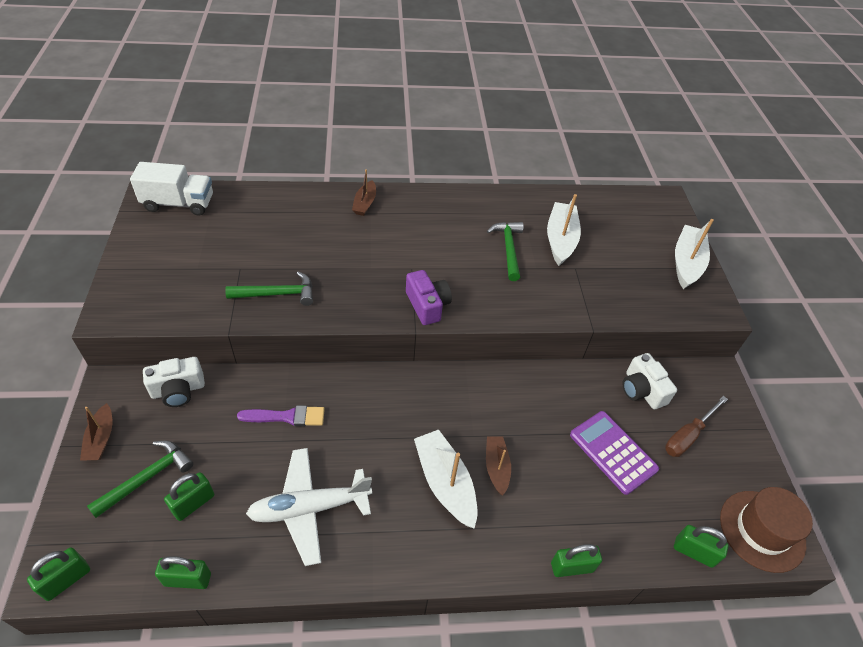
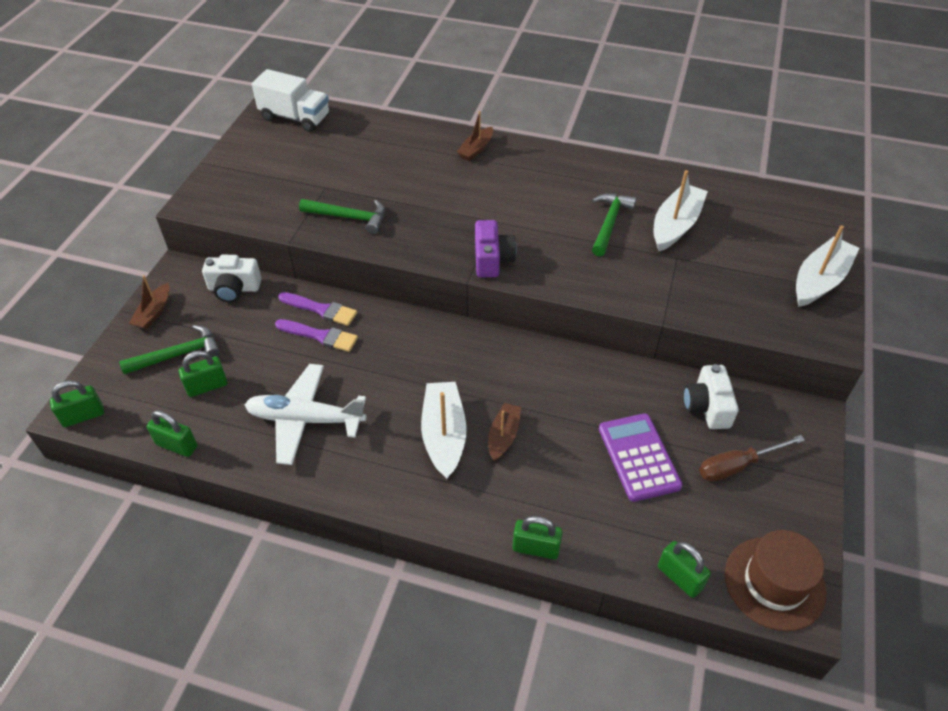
camera: 25 degrees right, 0 degrees up
(276, 389) = (321, 309): none -> purple brush

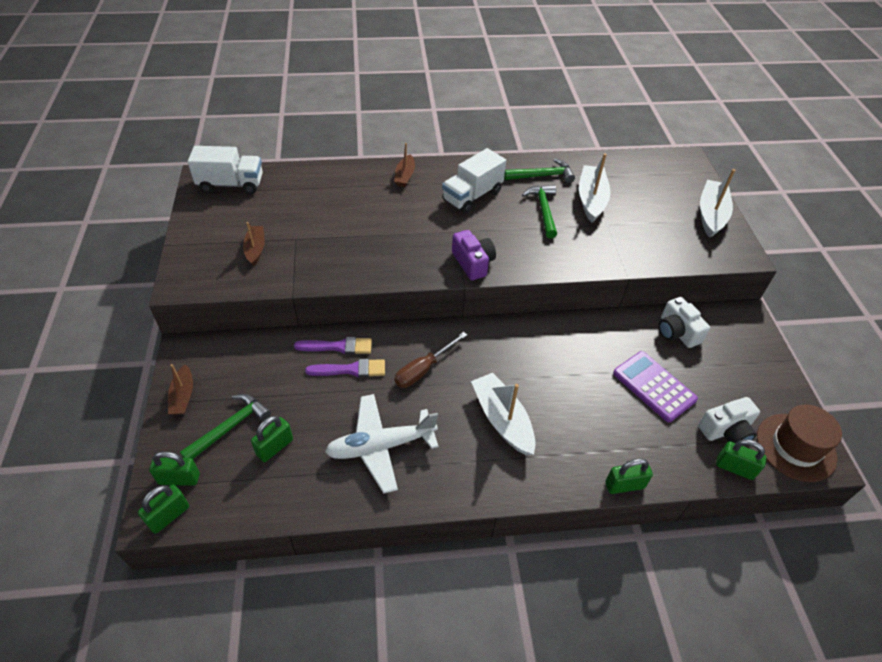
camera: 25 degrees left, 0 degrees up
(177, 445) = (278, 510): green padlock -> green padlock (179, 479)
(234, 288) = (248, 351): white camera -> white camera (726, 430)
(349, 217) = (333, 259): green hammer -> green hammer (542, 176)
(503, 436) = (548, 404): brown boat -> brown boat (255, 249)
(537, 188) = (472, 196): none -> white truck
(737, 466) = (722, 369): brown screwdriver -> brown screwdriver (423, 369)

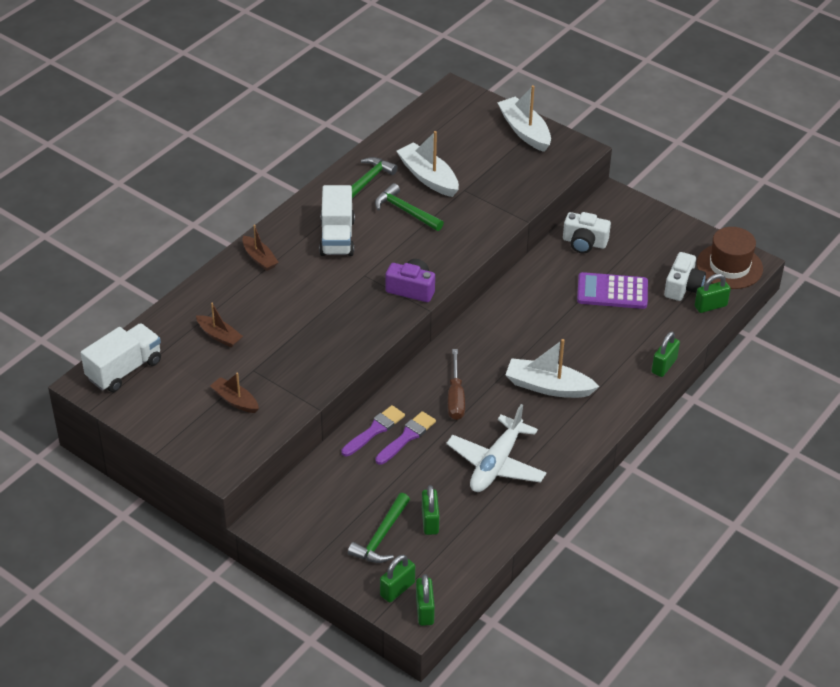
camera: 45 degrees left, 5 degrees down
(183, 396) = (316, 548): brown boat -> brown boat (219, 336)
(230, 427) = (381, 536): green hammer -> green hammer turned 150 degrees counterclockwise

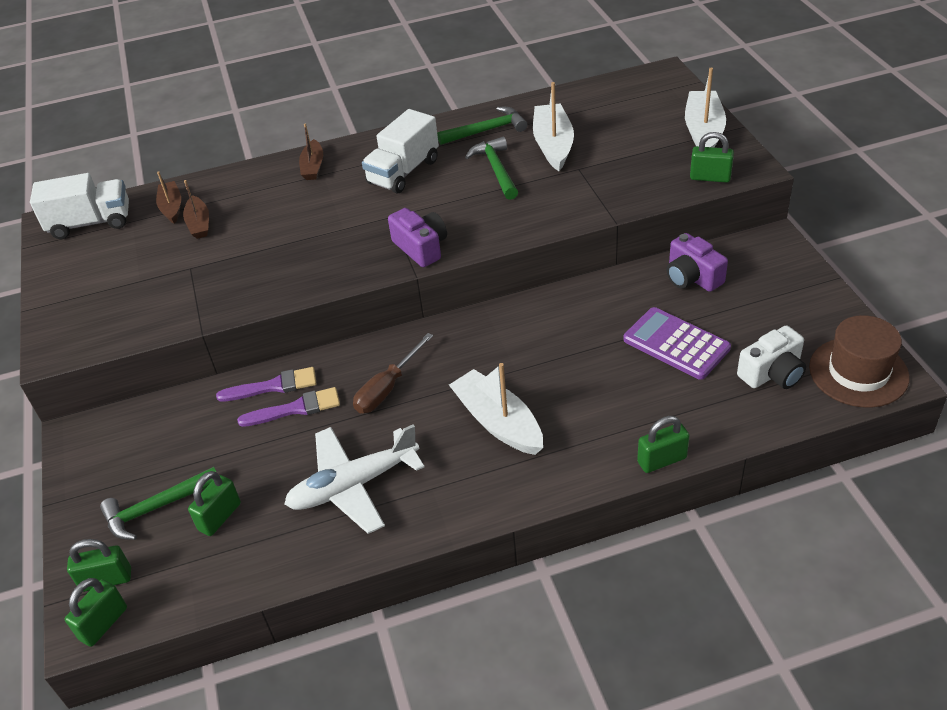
camera: 40 degrees right, 0 degrees up
(235, 400) = (141, 290): brown boat -> brown boat (171, 207)
(584, 242) = (692, 277): white camera -> purple camera
(710, 306) = (790, 411): green padlock -> green padlock (710, 177)

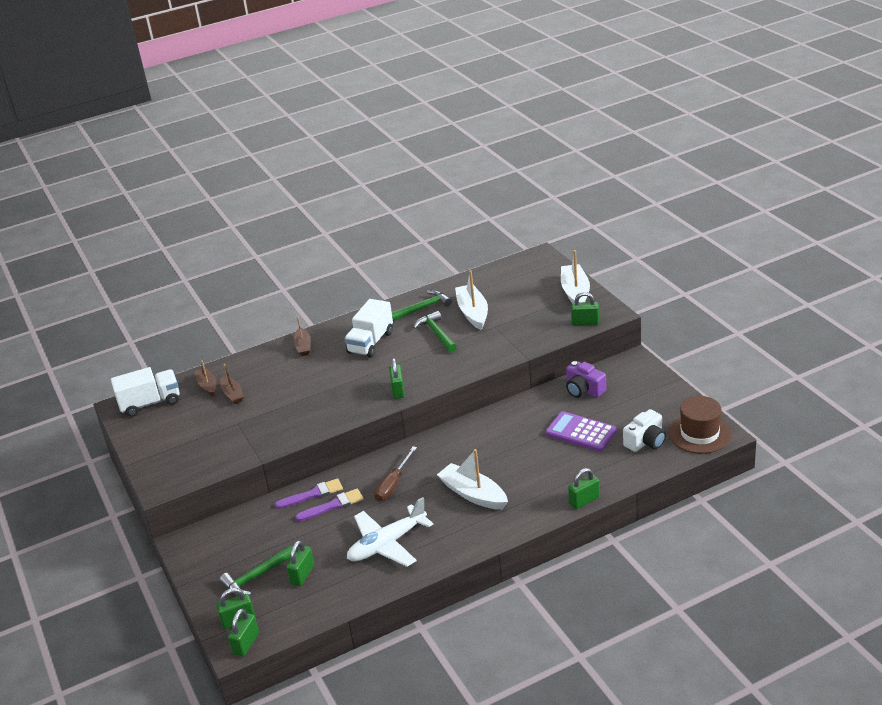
camera: 10 degrees left, 10 degrees down
(421, 248) = (398, 390): purple camera -> green padlock

